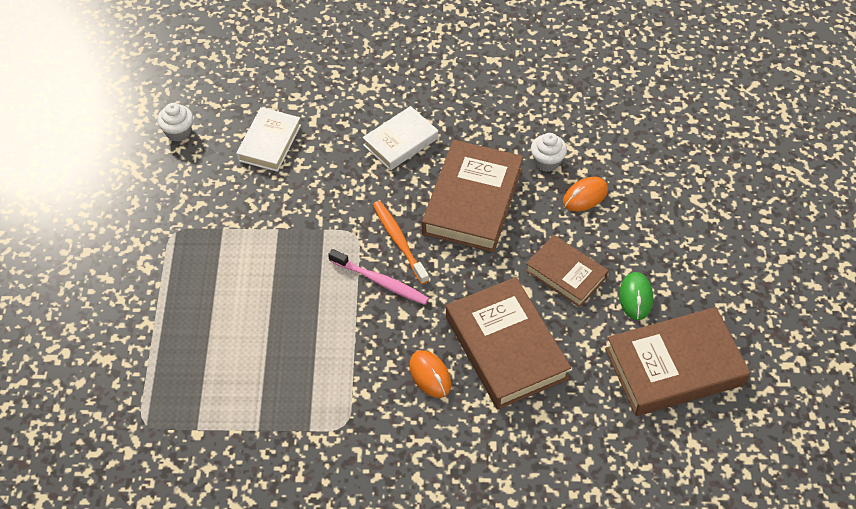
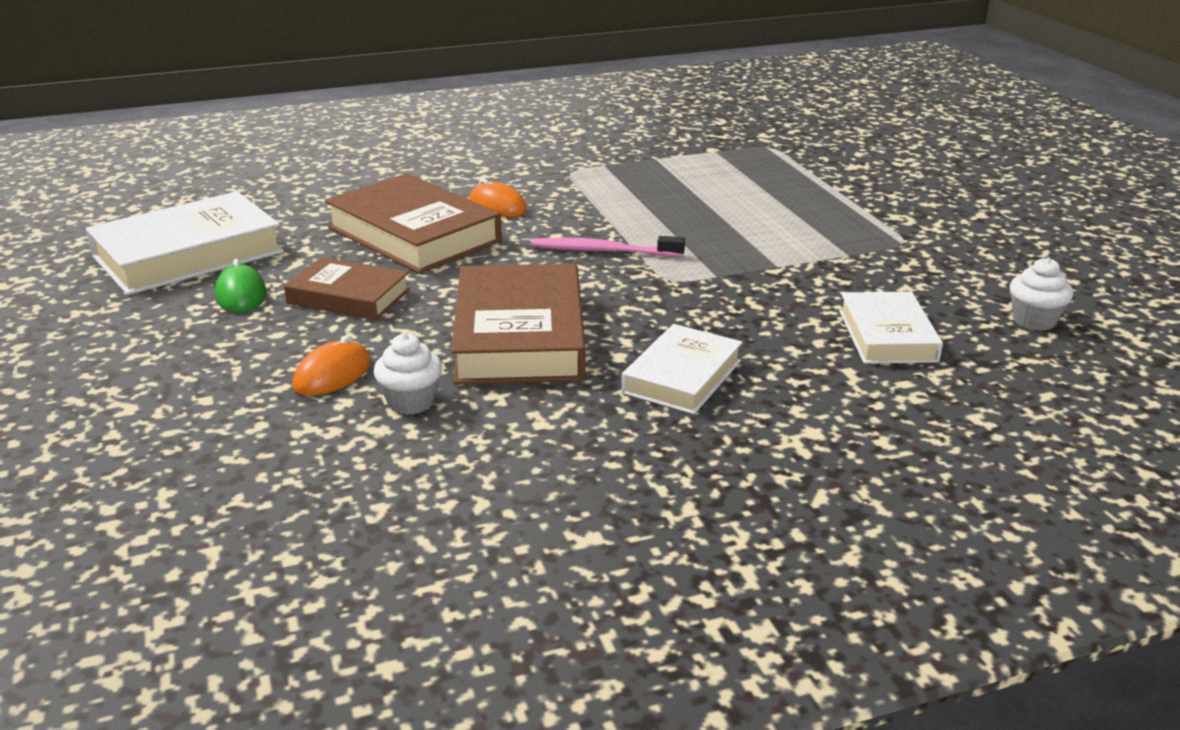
camera: 160 degrees right, 25 degrees down
(399, 241) = (604, 283): orange toothbrush -> none
(674, 367) = (188, 254): brown book -> white book

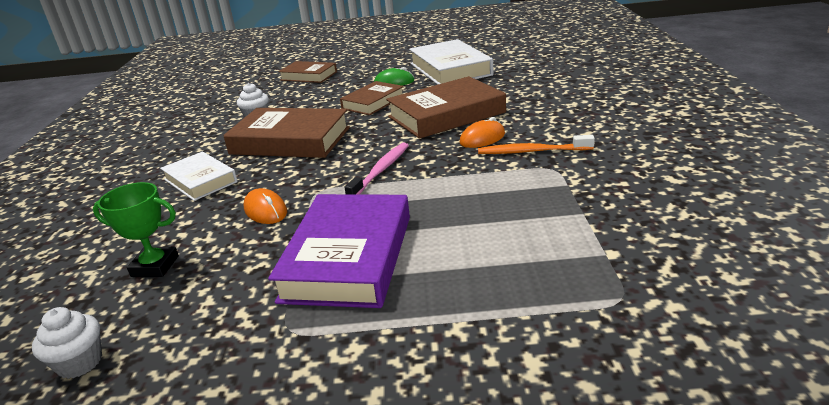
camera: 110 degrees right, 0 degrees up
(145, 404) = (309, 76): none -> brown book
(332, 375) = (297, 103): orange mouse -> orange mouse (265, 210)
(531, 181) = (531, 151): none -> orange toothbrush
(789, 238) = (348, 257): none -> purple book
(887, 336) = (155, 266): white book -> green trophy

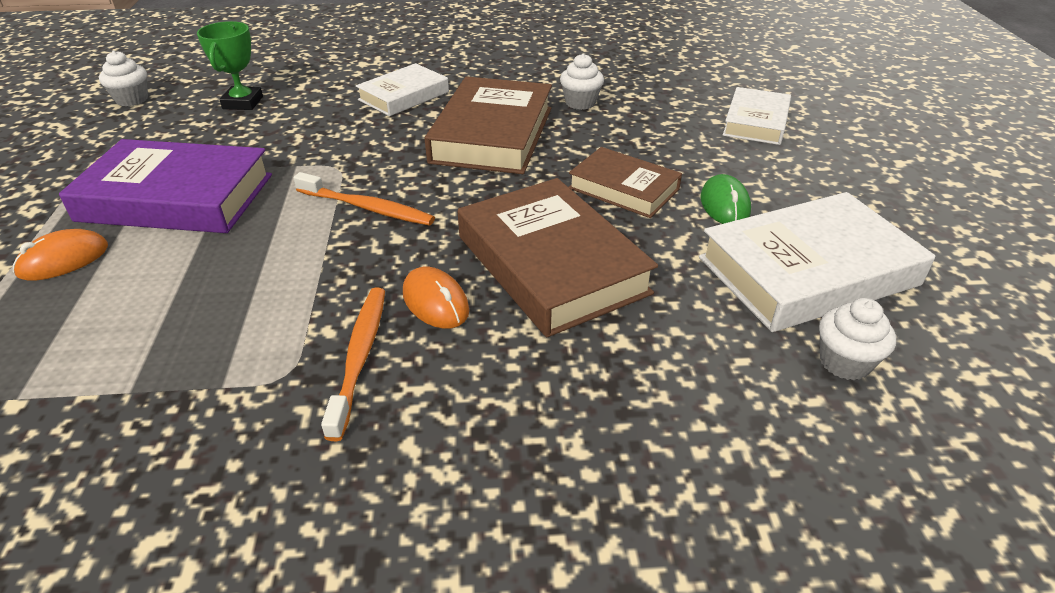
camera: 85 degrees right, 10 degrees up
(265, 210) = (310, 141): orange mouse -> orange mouse (63, 260)
(309, 76) = (756, 122): brown book -> white book
(381, 170) = (367, 208): pink toothbrush -> orange toothbrush
(508, 66) = (844, 362): none -> white cupcake

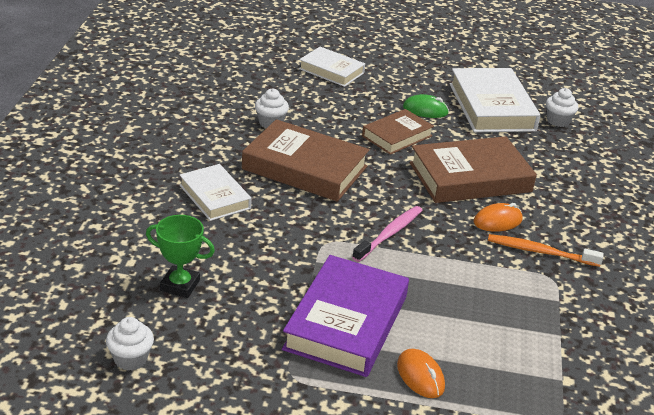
camera: 80 degrees left, 5 degrees down
(367, 208) = (389, 234): orange toothbrush -> pink toothbrush

